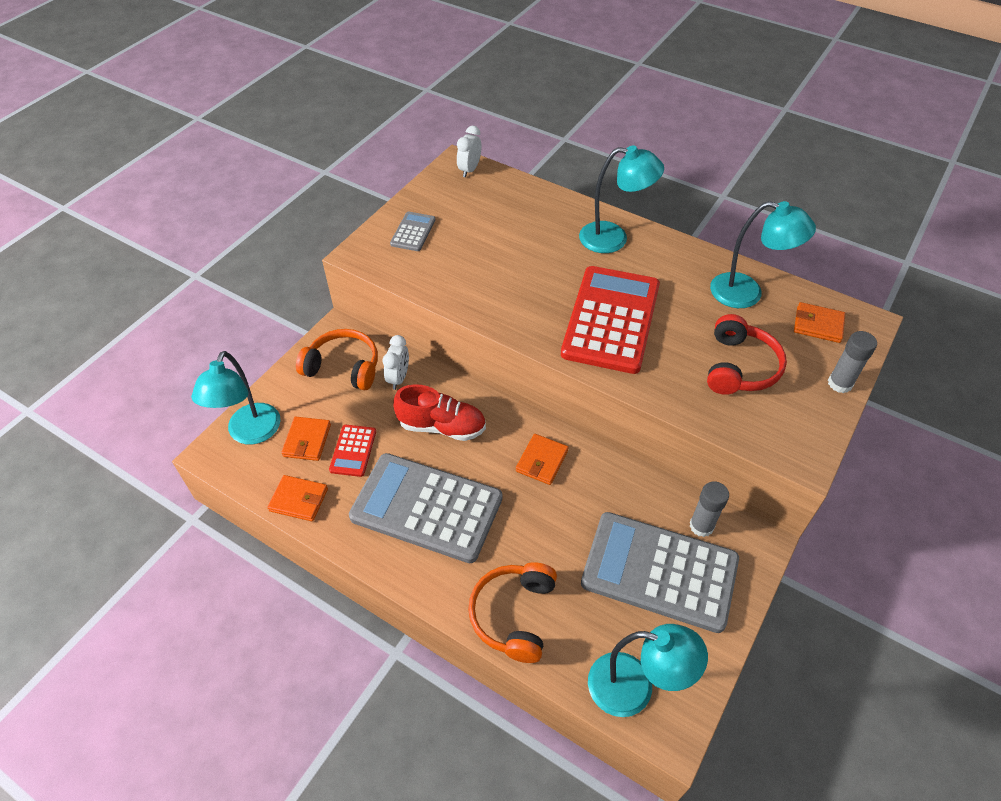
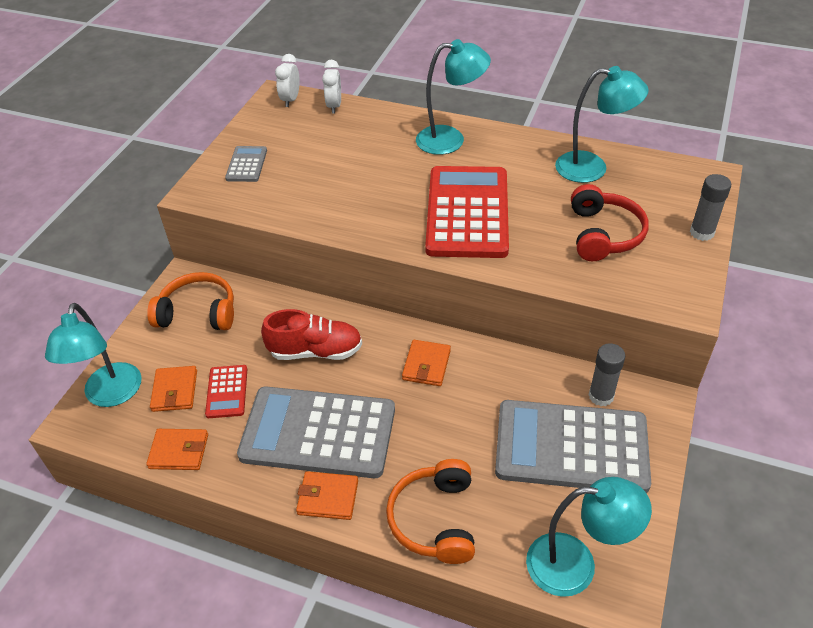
camera: 10 degrees left, 5 degrees down
(398, 378) = (259, 313): white clock -> white clock (334, 106)
(818, 325) = (666, 185): orange wallet -> orange wallet (328, 497)

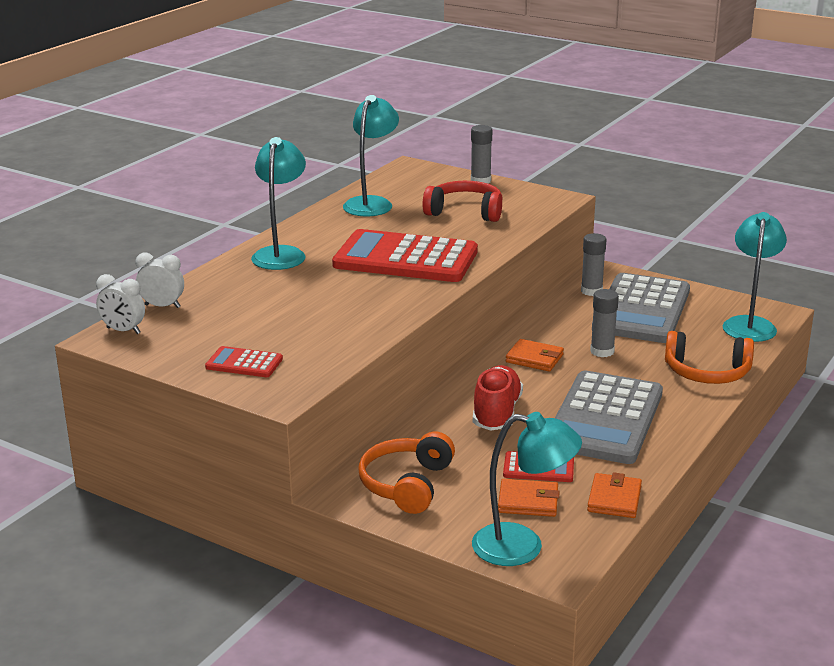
camera: 80 degrees left, 20 degrees down
(246, 164) = (244, 363): grey calculator -> red calculator
(328, 497) = (680, 419): orange wallet -> none
(457, 418) = (602, 351): none -> grey glue stick

